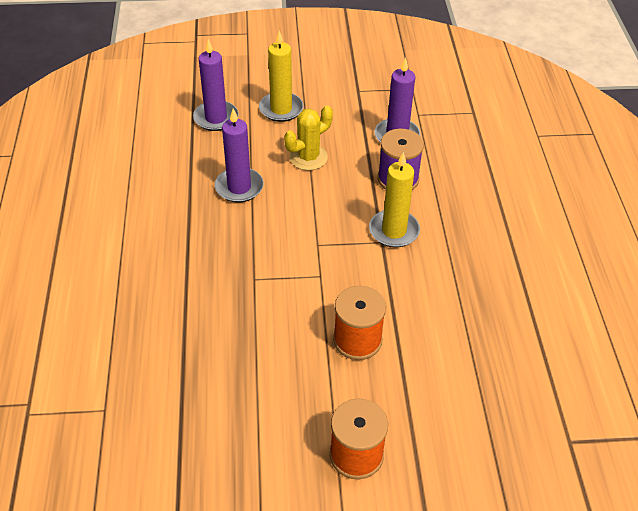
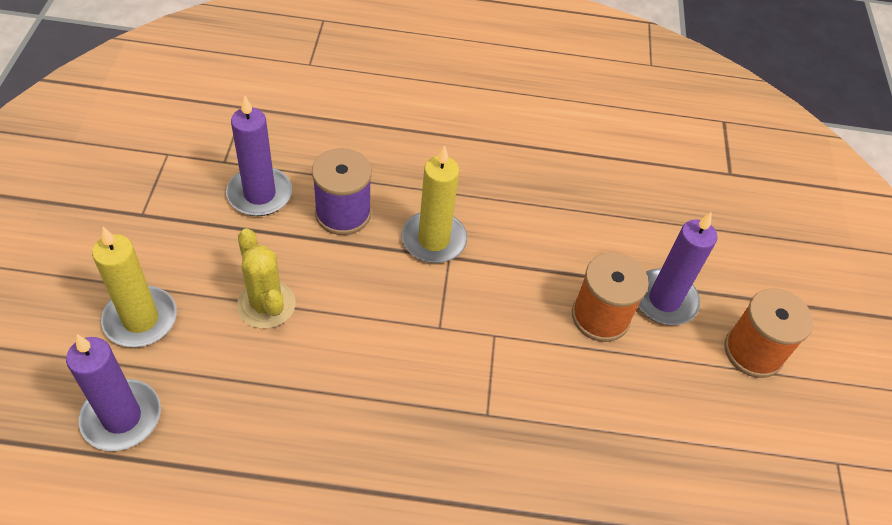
camera: 85 degrees left, 5 degrees up
(239, 187) = (301, 406): purple candle -> purple candle (664, 300)

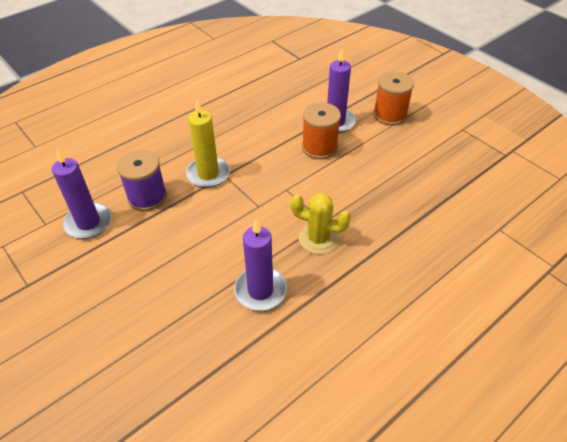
camera: 40 degrees left, 5 degrees down
(122, 417) = (151, 382): purple candle -> purple candle (260, 290)
(140, 319) = (98, 331): yellow candle -> none
(266, 304) = (161, 266): yellow cactus -> yellow cactus (318, 239)

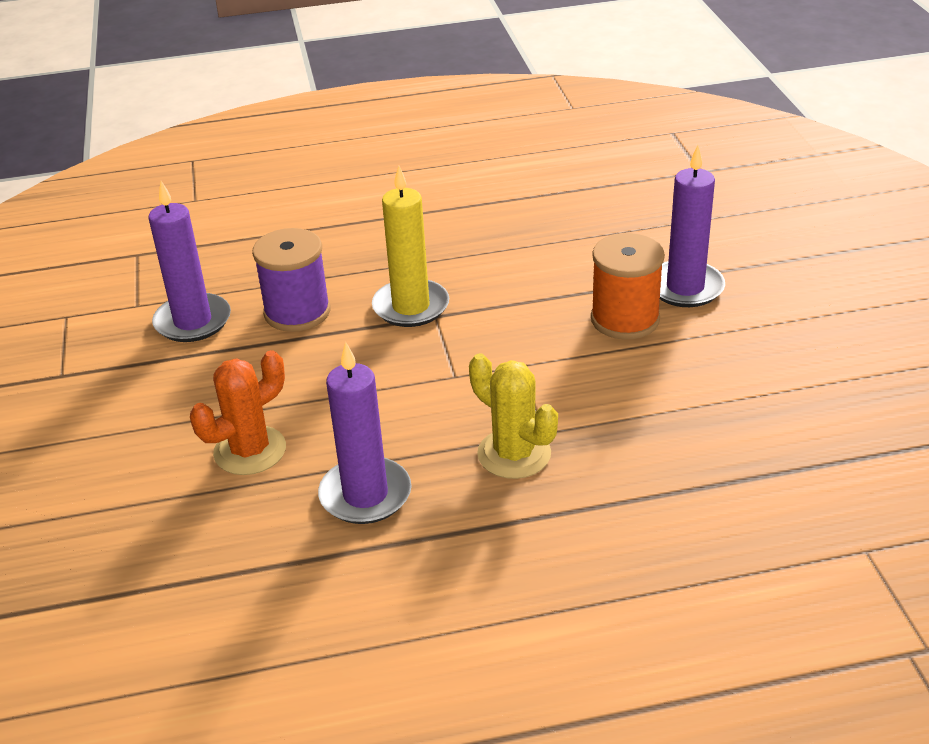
camera: 30 degrees right, 10 degrees down
(179, 289) = (250, 451): none -> orange cactus
(390, 115) = (799, 303): orange spool -> none

